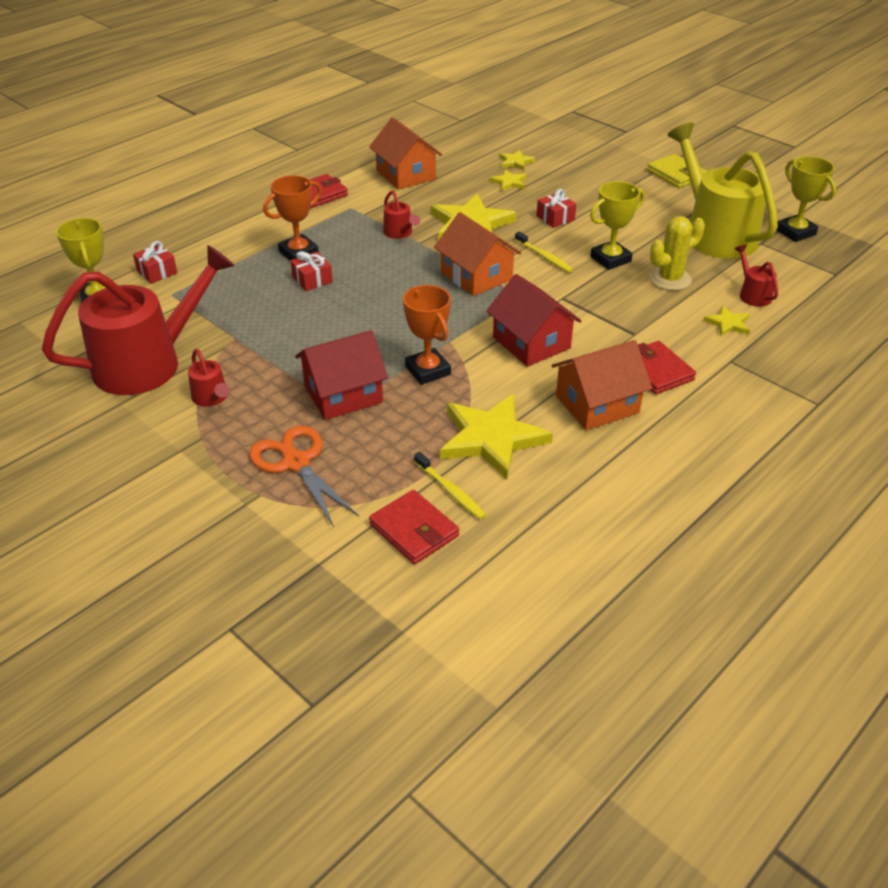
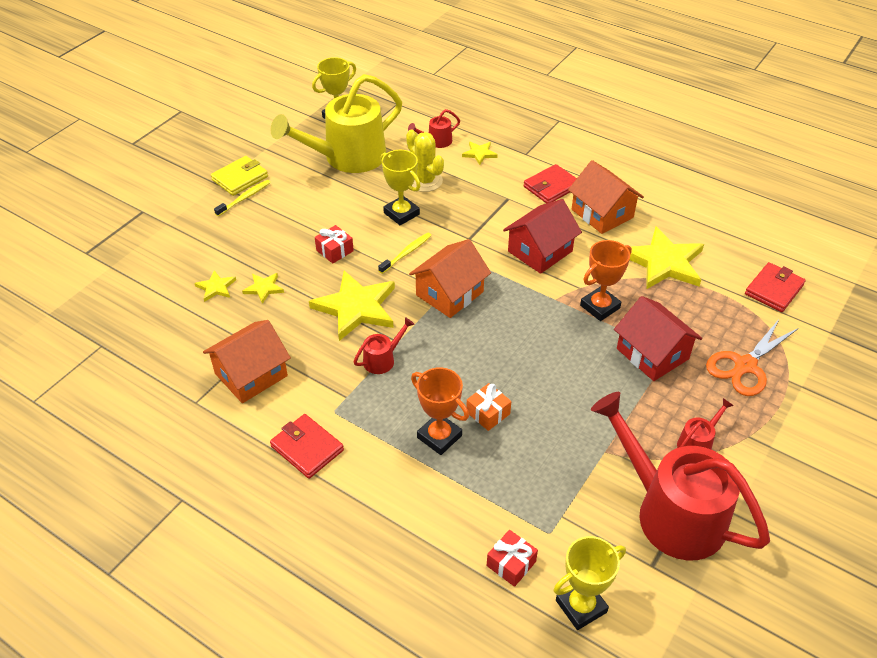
camera: 100 degrees left, 5 degrees up
(312, 280) = (488, 413): red gift -> orange gift
(450, 491) = (728, 277): yellow toothbrush -> yellow toothbrush (244, 198)

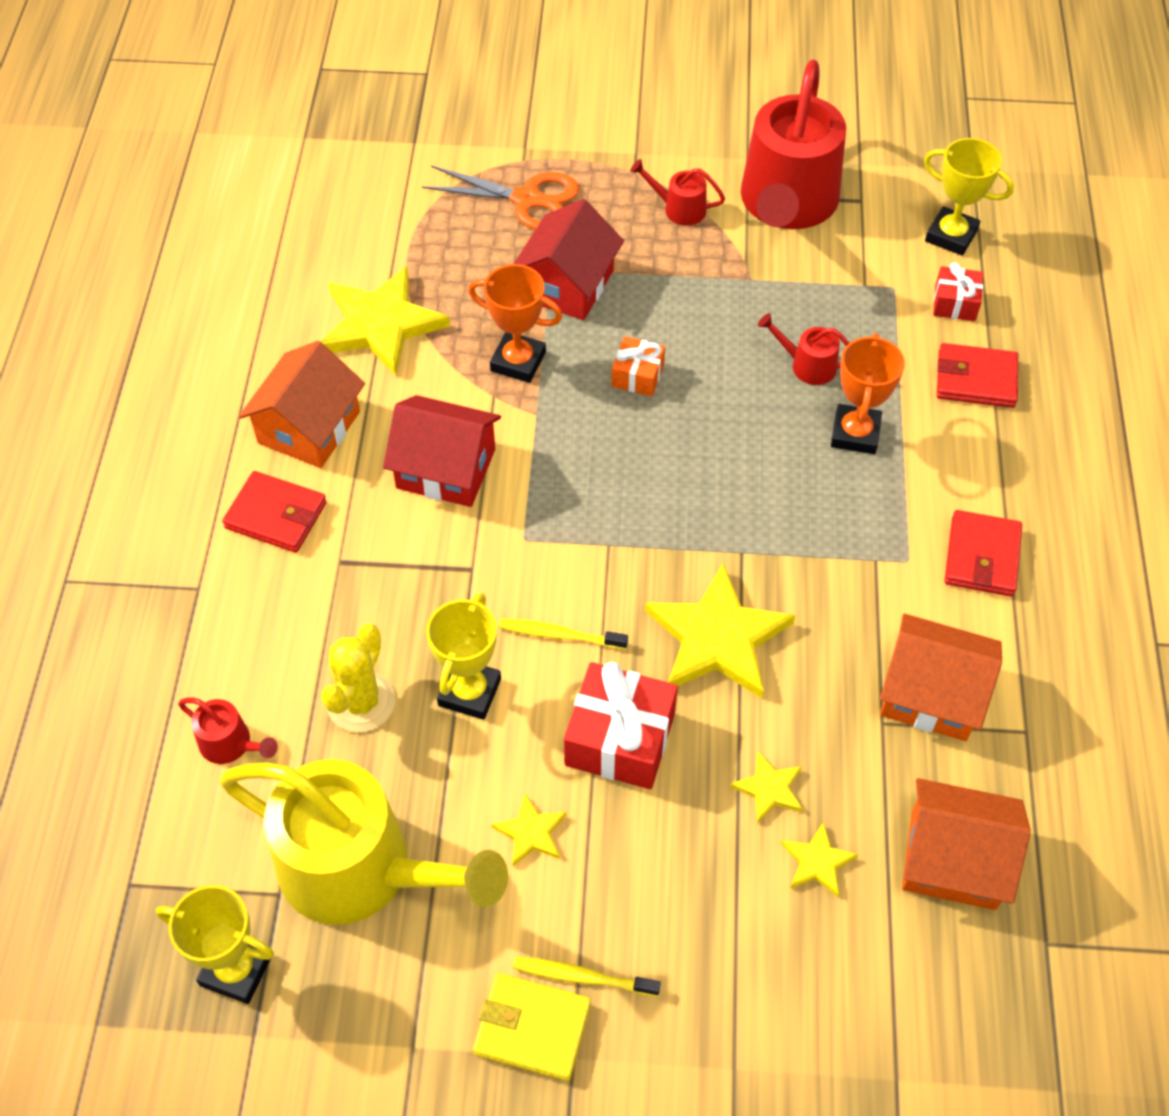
camera: 120 degrees left, 10 degrees up
(335, 251) = (620, 739): red gift -> red gift, size x1.79
(383, 359) = (785, 553): red watering can -> red watering can (807, 365)
(449, 293) = (608, 537): orange house -> orange house (953, 859)
(479, 153) = (234, 657): yellow star -> yellow star (531, 832)
(488, 413) = (783, 403): orange gift -> orange gift (637, 375)
(773, 290) = (367, 205): red wallet -> red wallet (975, 379)

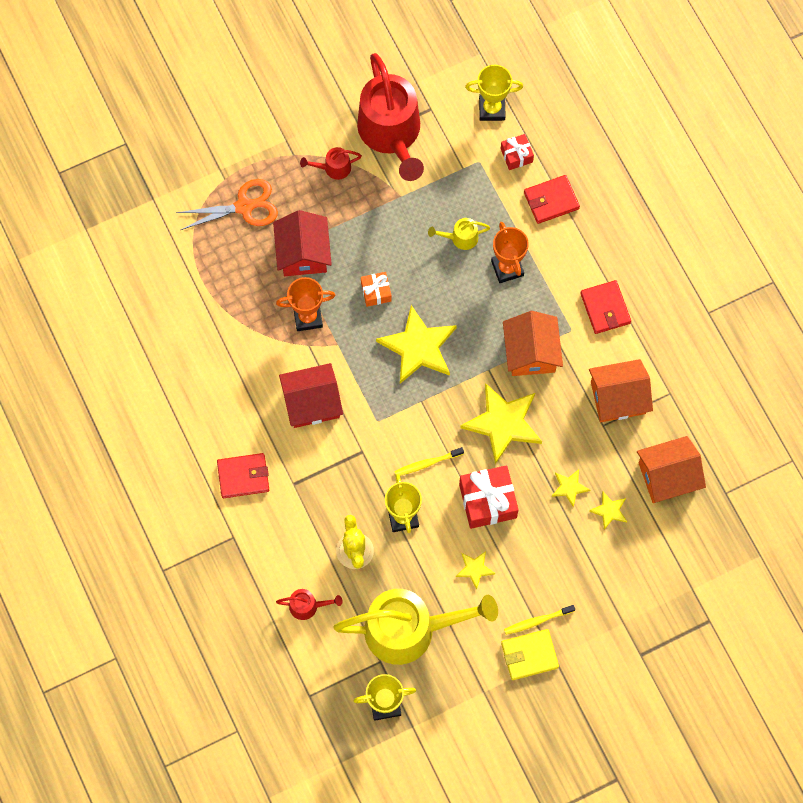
camera: 30 degrees left, 15 degrees up
(309, 427) = (224, 417): orange house -> orange house (531, 352)
(381, 324) = (218, 333): yellow star -> yellow star (418, 347)
(807, 365) = (460, 238): red watering can -> yellow watering can

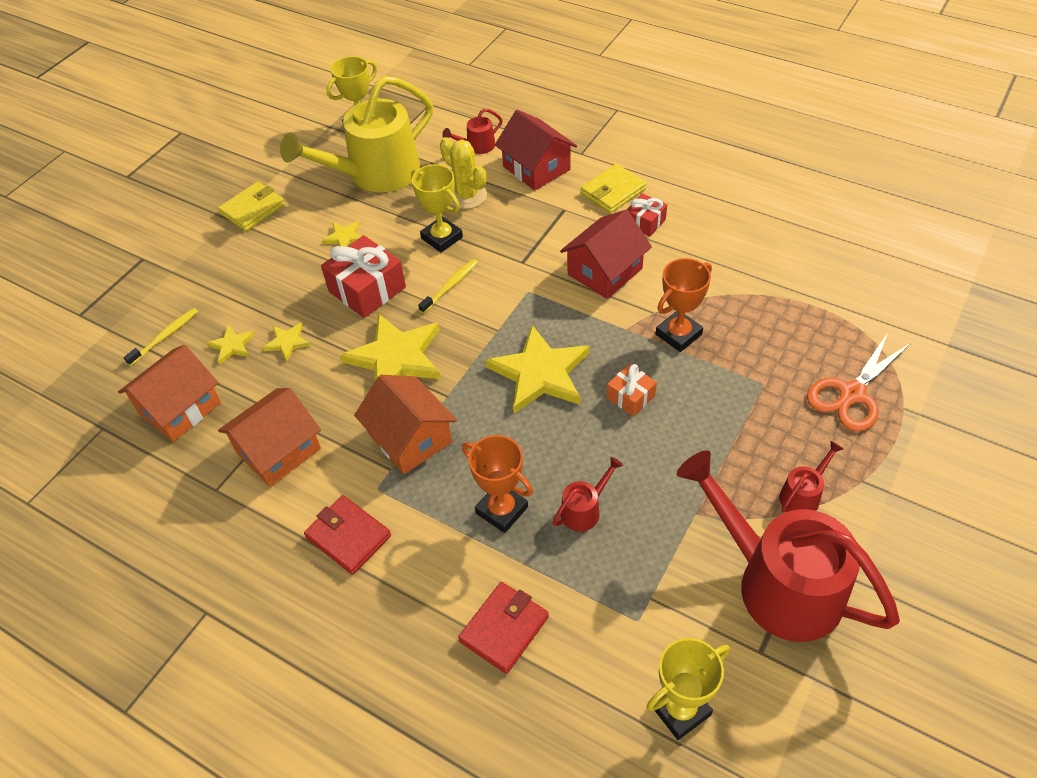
camera: 150 degrees right, 20 degrees down
(243, 476) = (613, 191): red wallet -> yellow wallet
(303, 253) = (743, 387): red house -> red house (536, 168)
(460, 238) = (584, 509): yellow watering can -> red watering can
(516, 155) = (595, 662): red gift -> red gift (645, 222)
(537, 621) = (259, 233): yellow toothbrush -> yellow toothbrush (165, 336)

